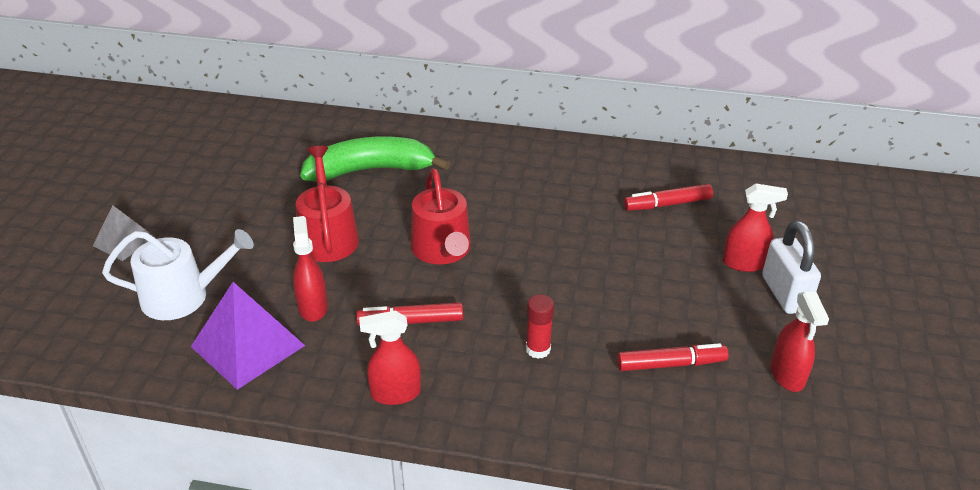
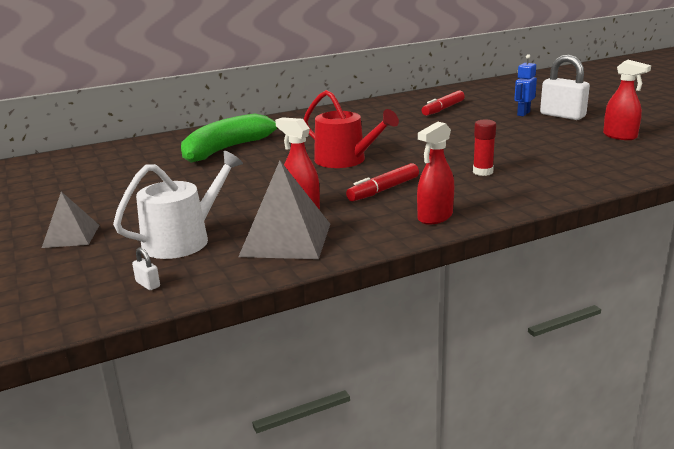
camera: 35 degrees left, 15 degrees down
(101, 341) = (148, 284): none -> white padlock
(247, 346) = (286, 239): purple pyramid -> grey pyramid
(328, 236) = (251, 180): red watering can -> none
(670, 364) = (561, 152): red marker -> none
(744, 263) = (523, 113): red spray bottle -> blue robot

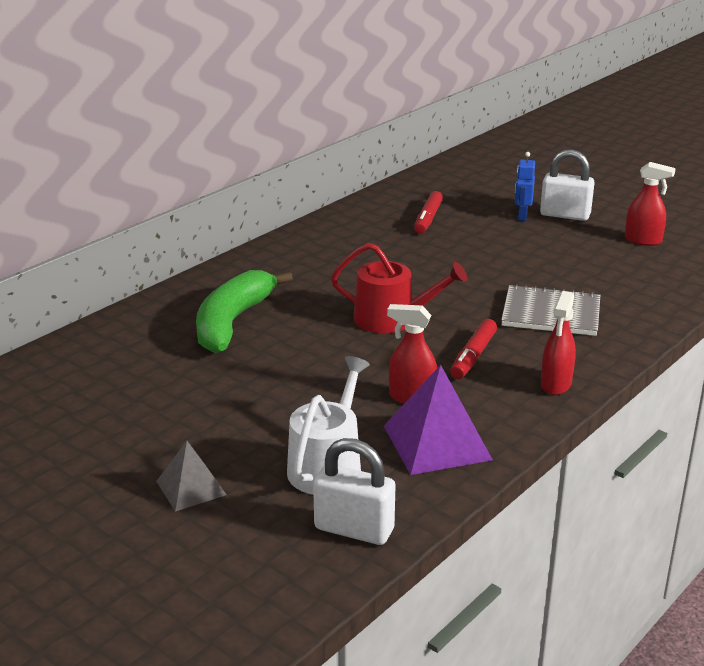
camera: 25 degrees left, 5 degrees up
(148, 284) = (354, 529): white padlock -> white padlock, size x2.45
(286, 239) = (437, 442): grey pyramid -> purple pyramid
(482, 172) = (551, 314): red glue stick -> grey notebook

